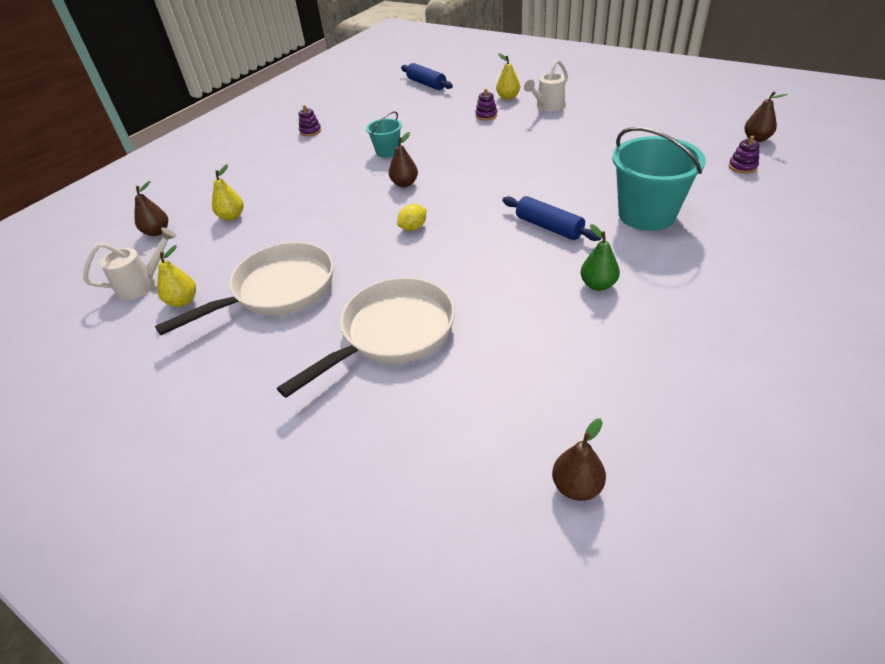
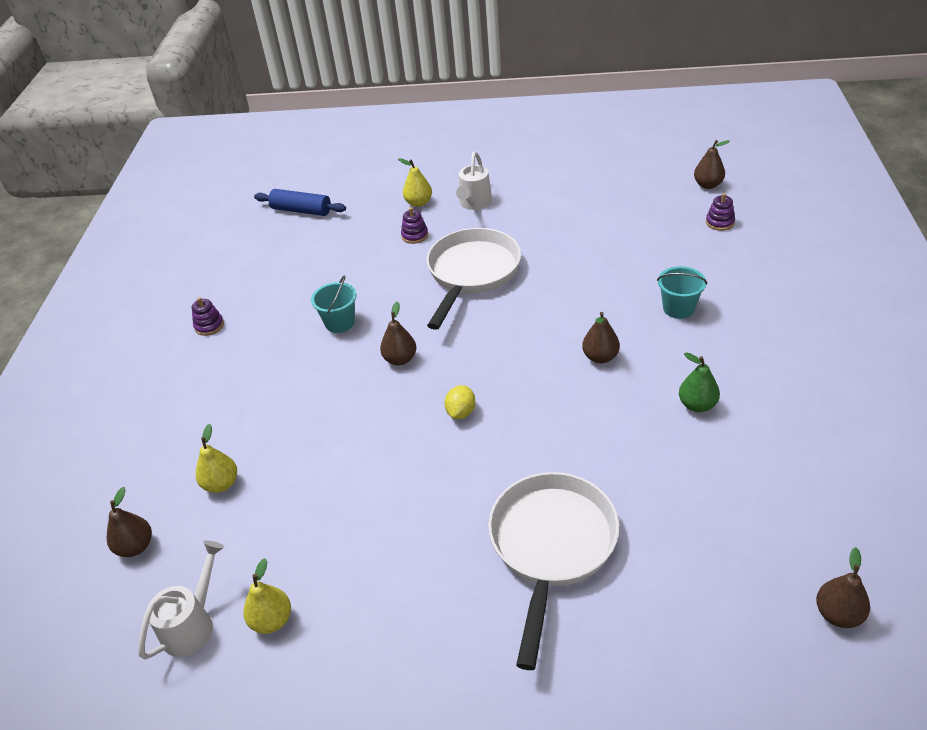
camera: 30 degrees left, 0 degrees up
(278, 290) = (378, 554): white pan -> white pan (472, 273)
(549, 227) = (600, 357): blue rolling pin -> brown pear
(646, 215) = (678, 308): turquoise bucket -> turquoise bucket, size x0.53

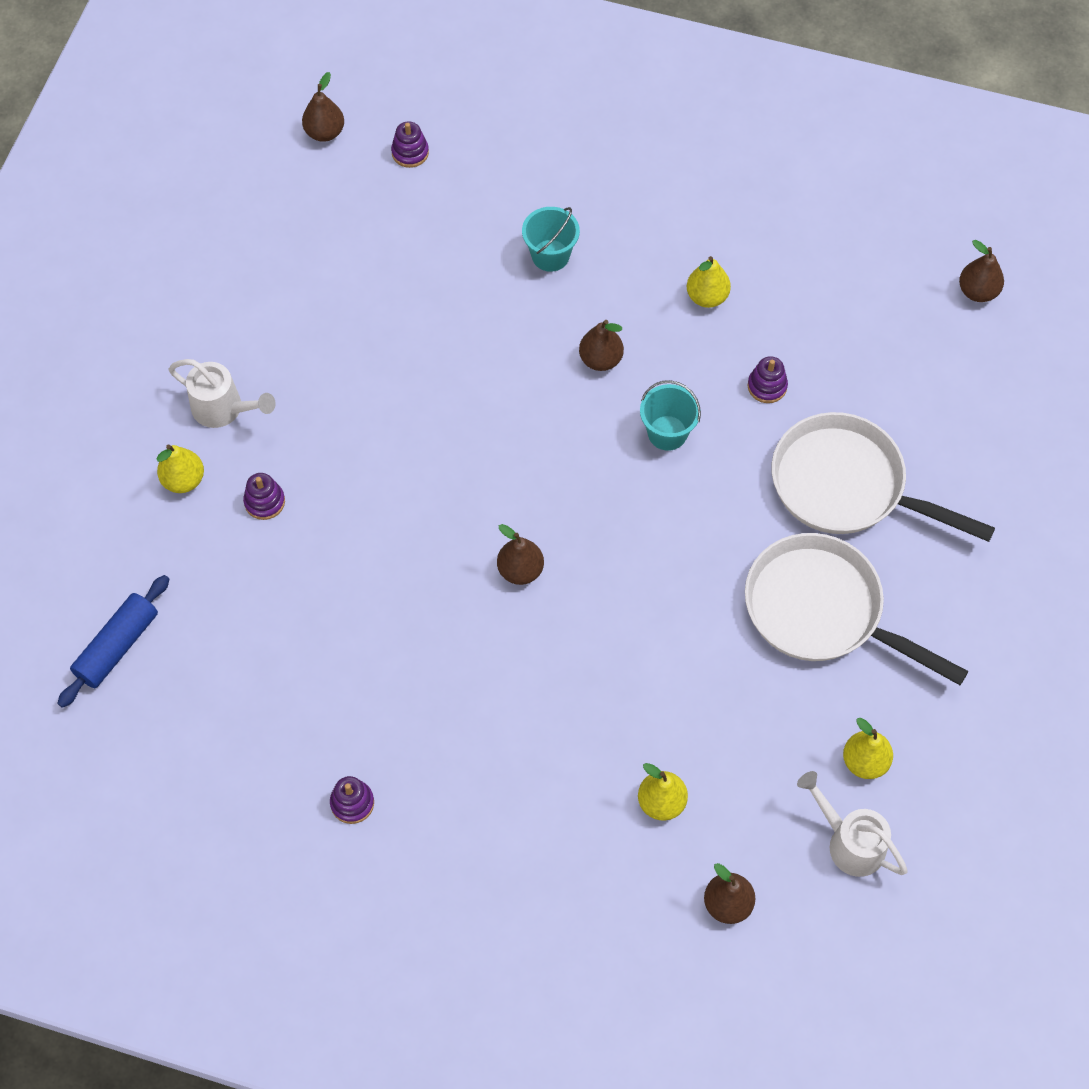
camera: 80 degrees left, 20 degrees up
(340, 322) = (418, 630): turquoise bucket -> turquoise bucket (667, 433)
(461, 412) = (636, 523): yellow lemon -> none
(472, 273) = (385, 451): white pan -> white pan (822, 611)
(629, 465) = (767, 386): none -> purple stacking toy
(697, 405) = (707, 297): green pear -> yellow pear

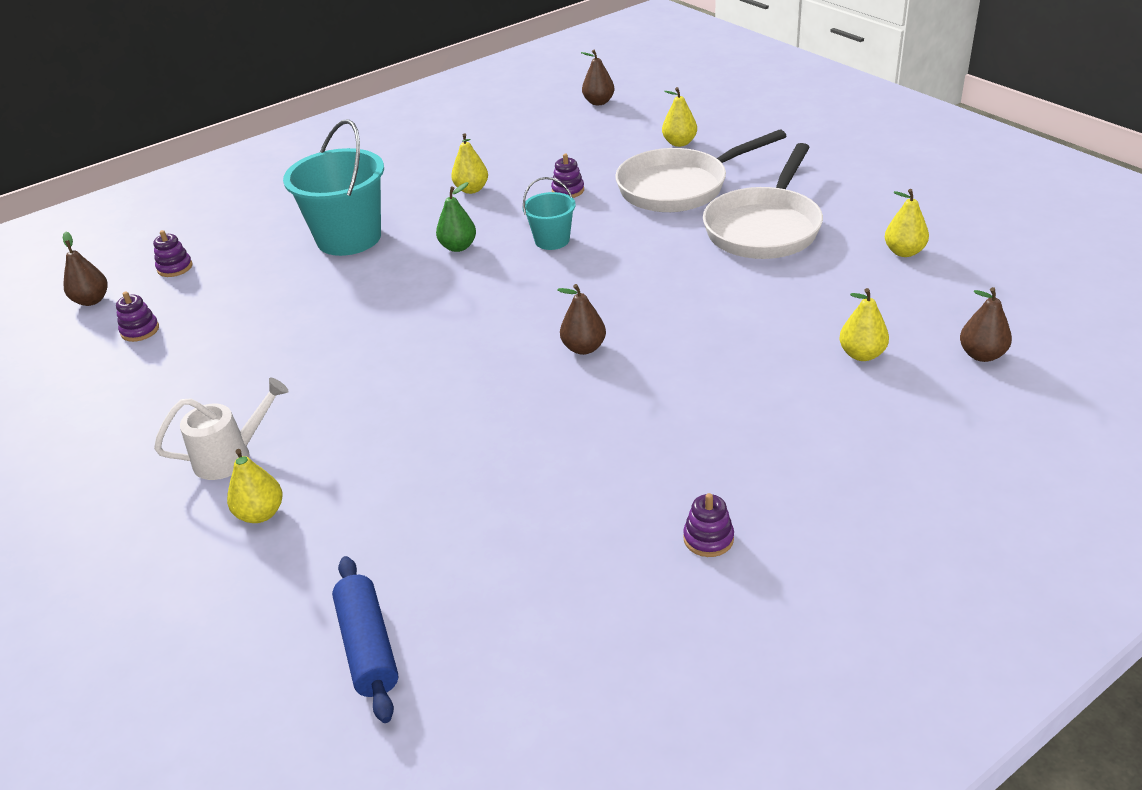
camera: 50 degrees left, 25 degrees down
(264, 502) = (349, 468): purple stacking toy -> purple stacking toy (140, 330)
(550, 255) = (349, 238): turquoise bucket -> turquoise bucket, size x1.90
(600, 359) = (458, 247): brown pear -> green pear
(822, 611) = (764, 228): white pan -> white pan turned 45 degrees counterclockwise
(849, 842) = (967, 280): white watering can -> none
(942, 431) = (679, 143): none -> yellow pear

